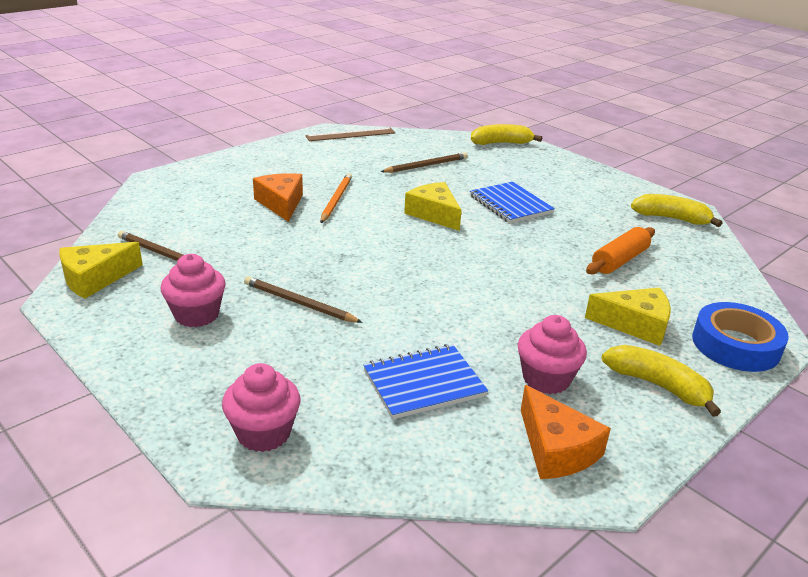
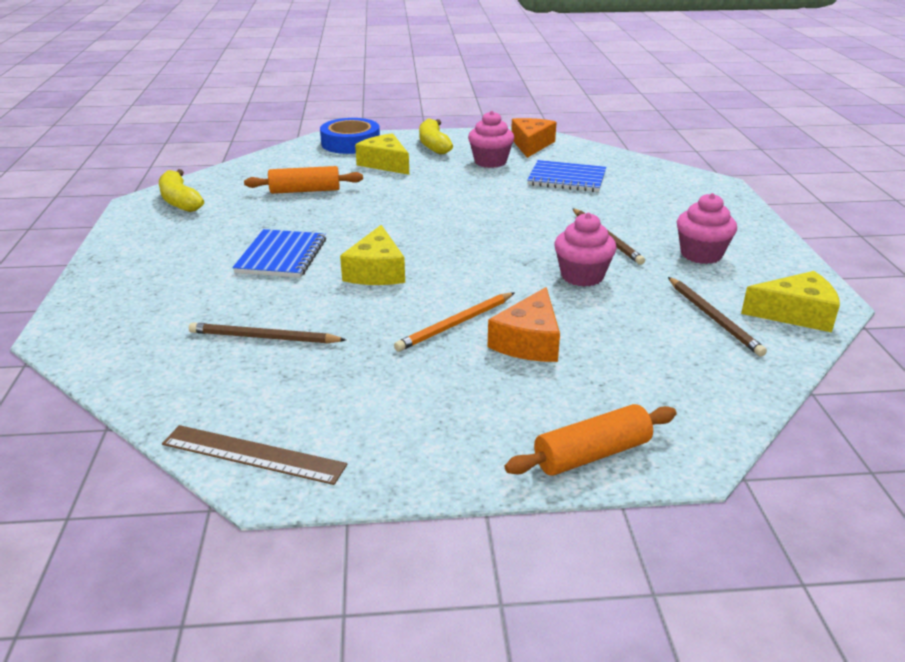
camera: 140 degrees left, 0 degrees up
(203, 169) = (592, 454): none -> orange rolling pin
(263, 433) = (686, 187): pink cupcake -> pink cupcake (582, 276)
(501, 143) = (88, 340): yellow banana -> none

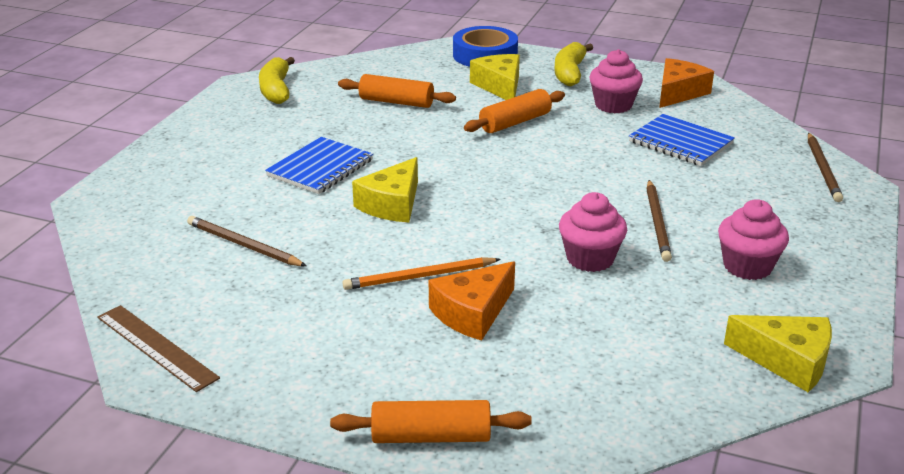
camera: 25 degrees right, 0 degrees up
(423, 188) = (515, 122): none -> orange rolling pin
(713, 318) = (687, 340): brown pencil -> brown pencil (823, 169)

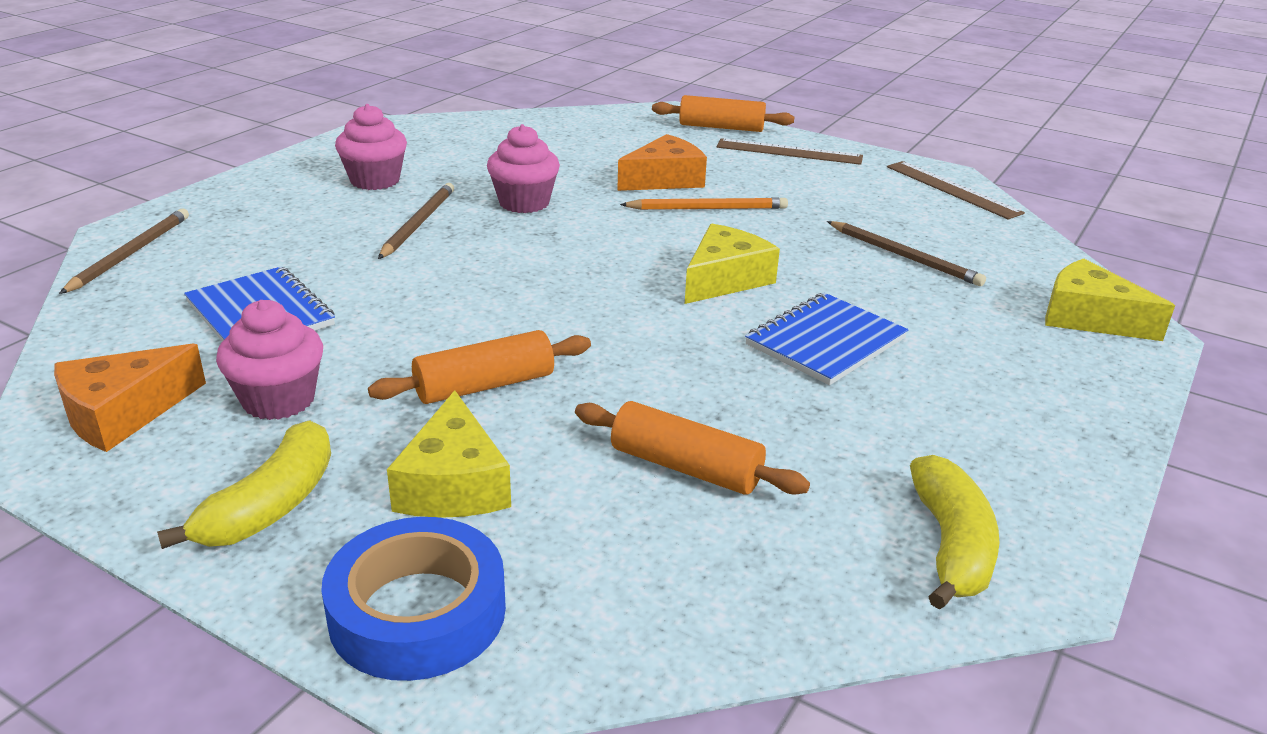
camera: 170 degrees left, 0 degrees up
(337, 391) = (789, 152): none -> brown ruler
(787, 361) = (428, 129): yellow cheese -> yellow cheese (1089, 318)

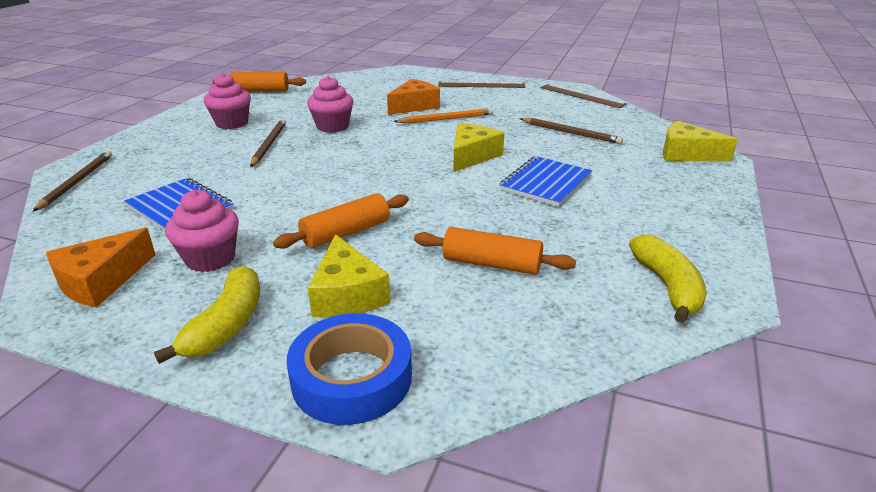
camera: 10 degrees left, 0 degrees up
(721, 127) = (436, 75): orange rolling pin -> orange rolling pin (261, 91)

